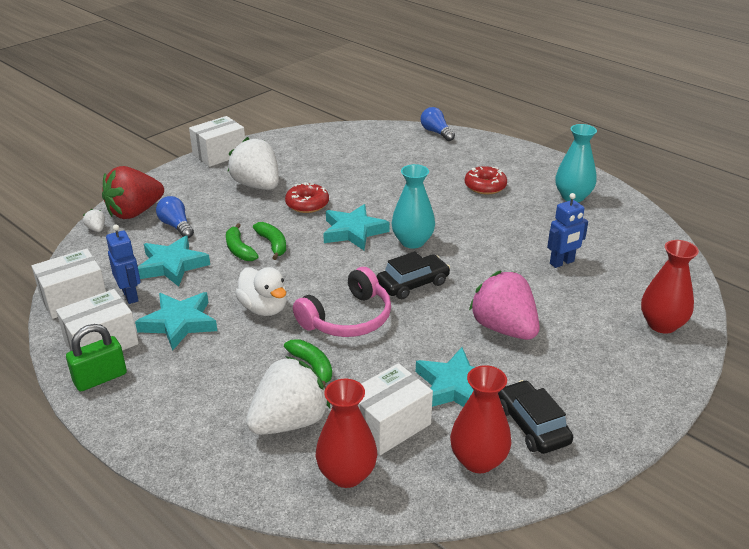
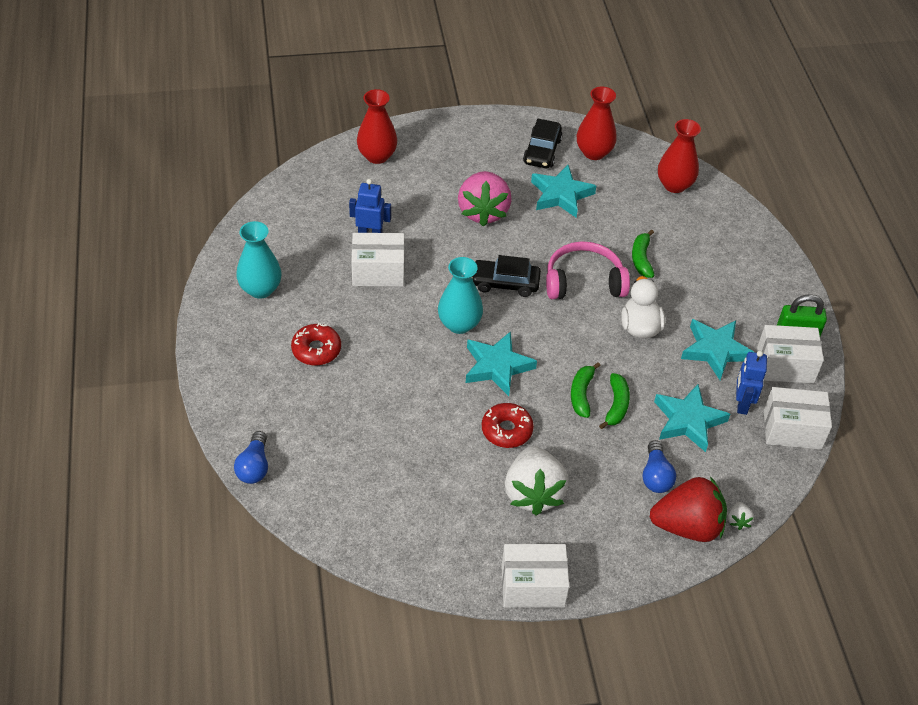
camera: 145 degrees left, 15 degrees up
(289, 422) = (685, 231): white strawberry -> none
(389, 424) = (625, 196): white box -> white box (378, 271)

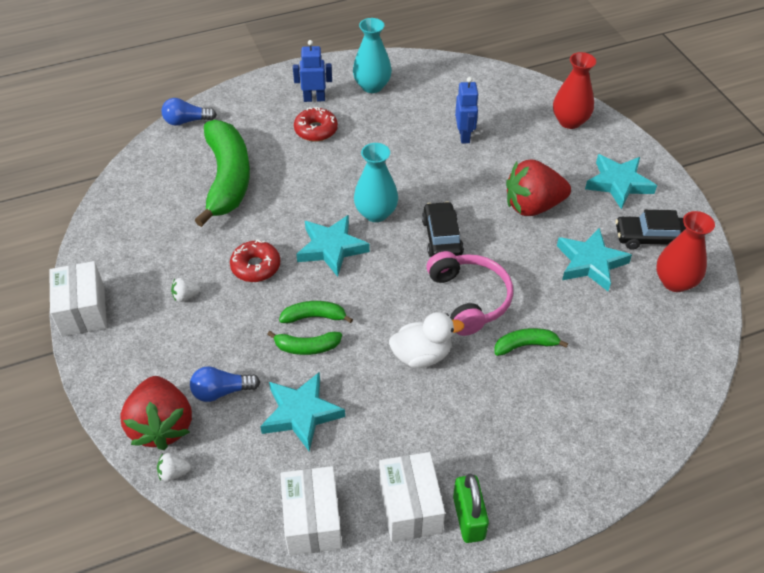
camera: 80 degrees right, 0 degrees up
(369, 438) = (227, 179): none -> green banana
(378, 271) = (420, 149): white box -> none
(483, 212) = (533, 206): pink strawberry -> red strawberry
(533, 493) = (186, 296): white strawberry -> white strawberry, size x0.40
(674, 185) = (664, 364): red vase -> none
(715, 351) = (410, 430): turquoise star -> turquoise star (618, 183)
(742, 404) = (338, 464): blue robot -> blue robot (314, 99)

